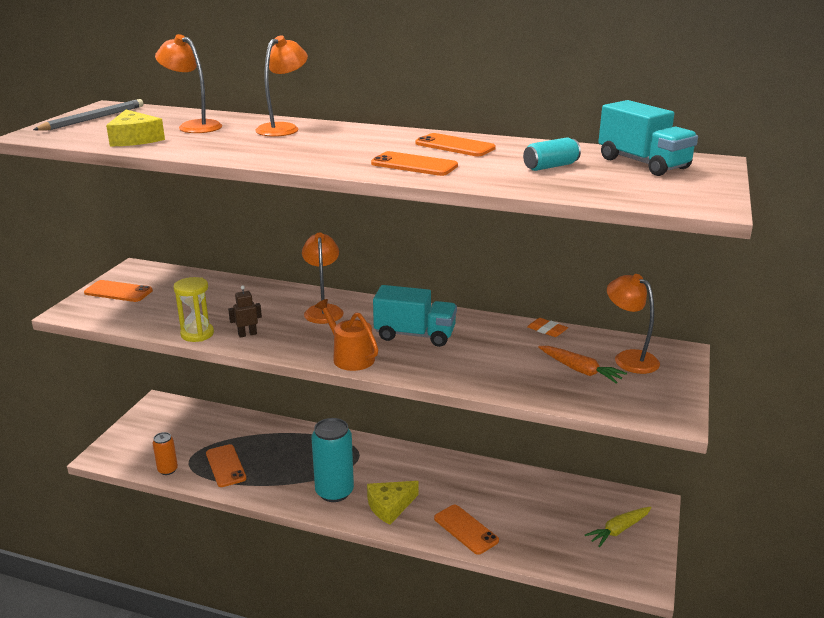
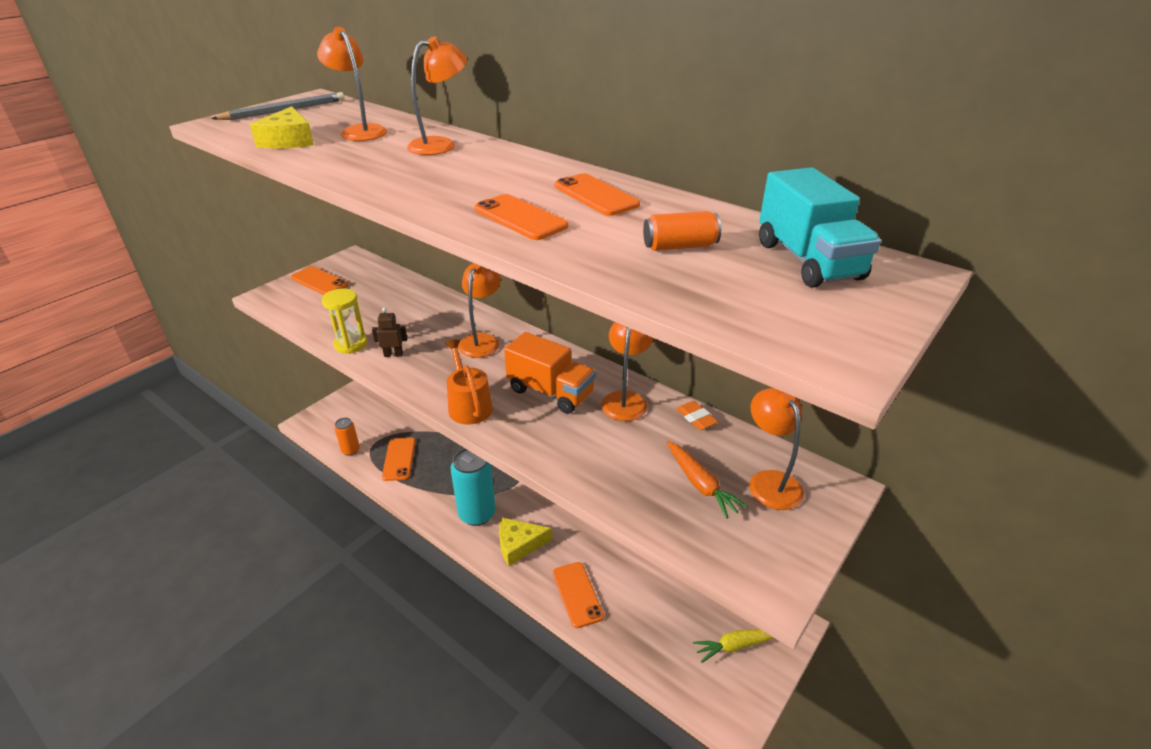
camera: 20 degrees right, 10 degrees up
(415, 335) = (550, 392): turquoise truck -> orange truck
(482, 328) = (625, 399): none -> orange lamp
(550, 166) = (679, 246): turquoise can -> orange can

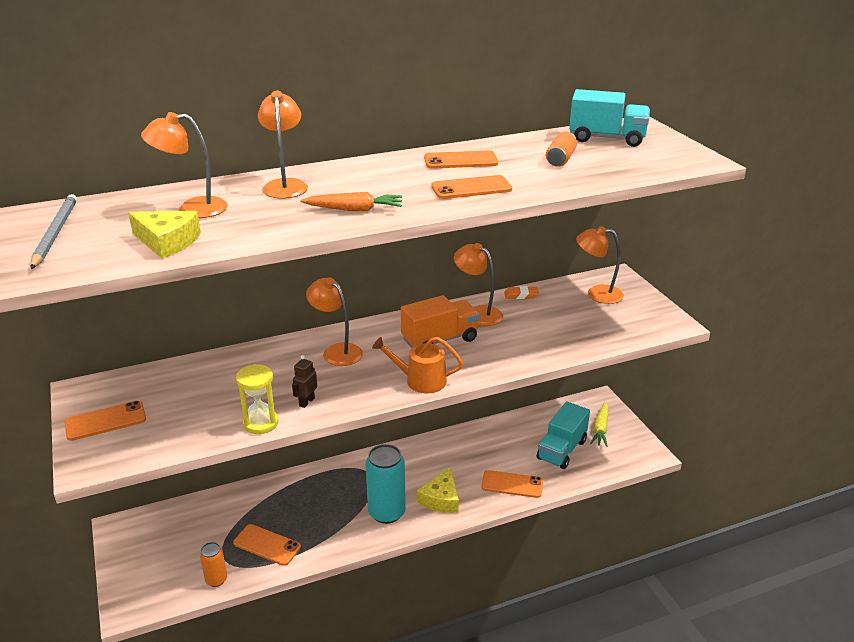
camera: 60 degrees left, 5 degrees down
(666, 619) = (561, 450): none -> turquoise truck
(700, 484) = (582, 316): orange carrot -> orange carrot (354, 209)

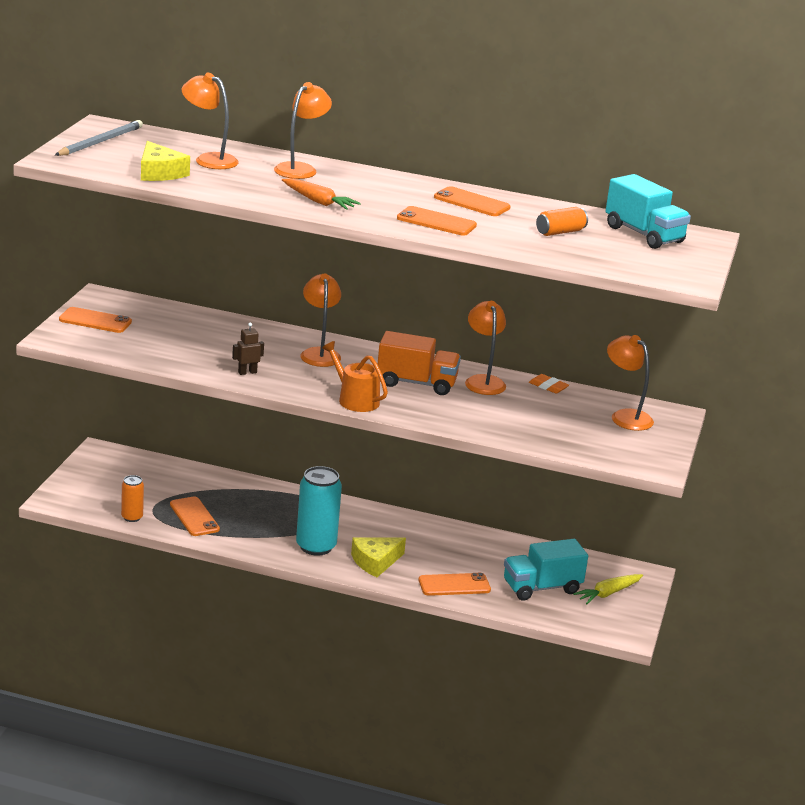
camera: 35 degrees right, 5 degrees down
(260, 423) = (196, 369): yellow hourglass -> none
(512, 484) = (454, 585): orange phone -> orange phone turned 60 degrees counterclockwise

